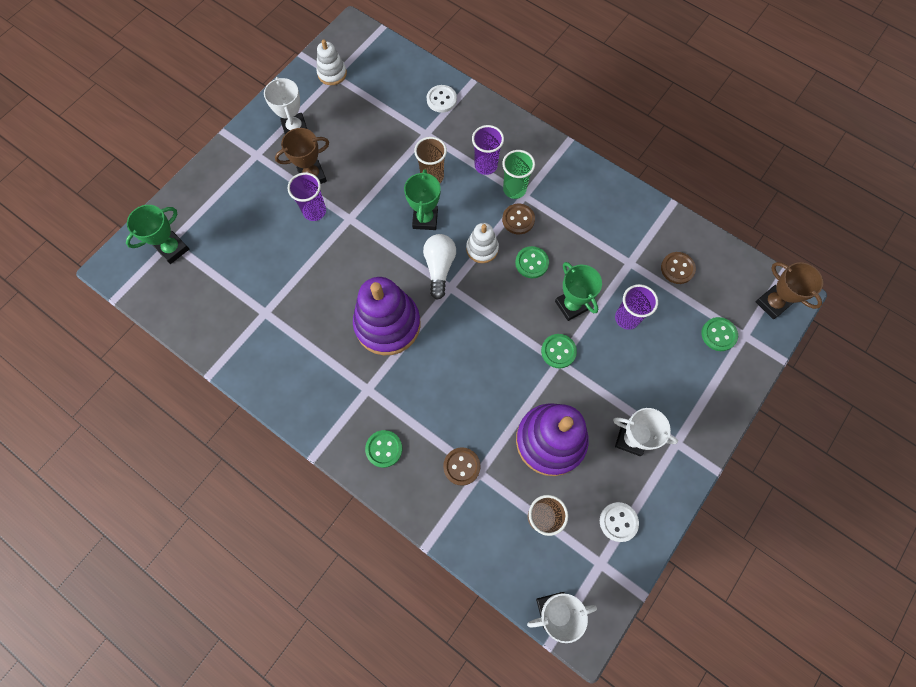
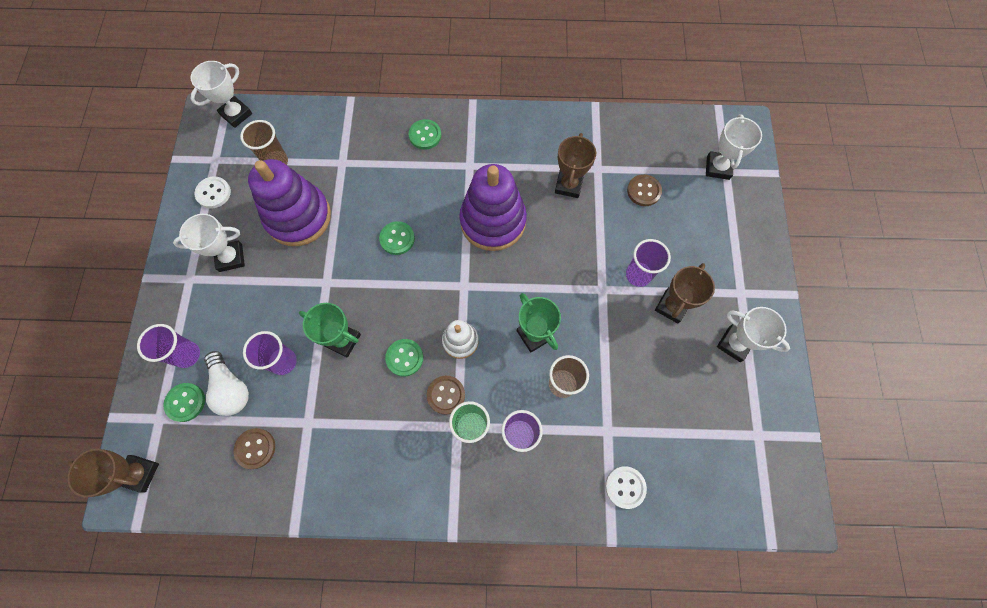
camera: 145 degrees right, 0 degrees up
(173, 249) = (718, 167): green trophy -> white trophy
(301, 314) = (568, 185): none -> brown trophy
(332, 73) = (763, 436): white stacking toy -> none
(439, 268) = (486, 297): white light bulb -> white light bulb (231, 388)
(461, 466) = (358, 158): brown button -> brown button (644, 191)
(558, 351) = (331, 291): green button -> green button (397, 239)
(703, 373) = (187, 355): none -> purple cup

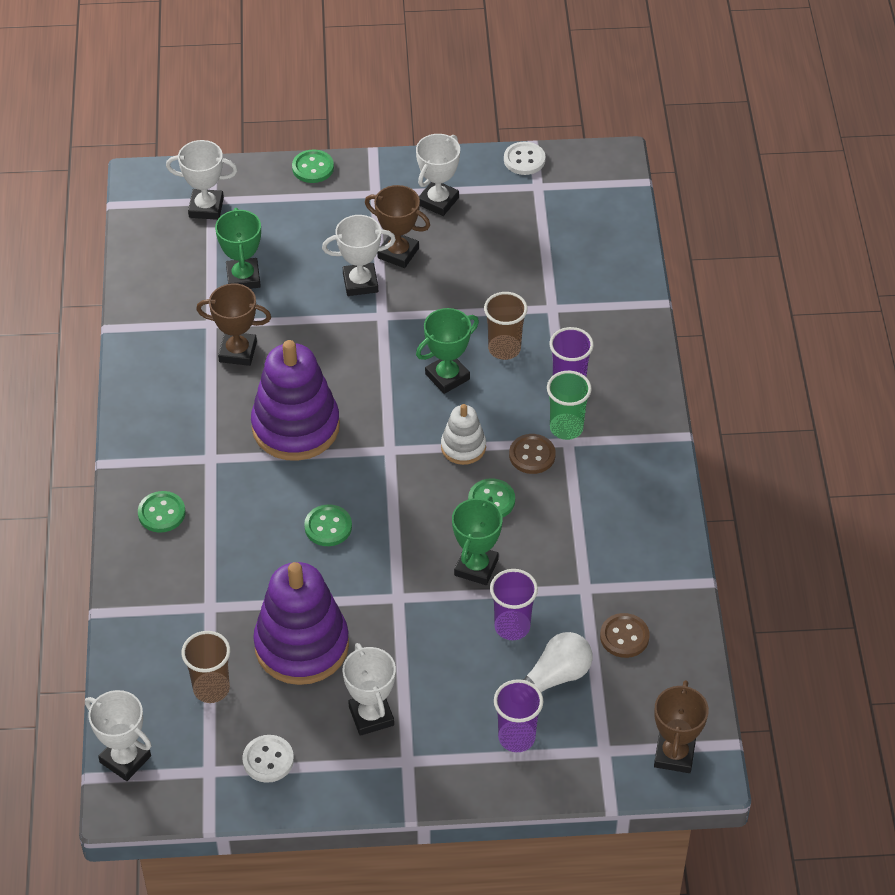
camera: 95 degrees left, 20 degrees down
(185, 402) = (579, 725): green button -> green button (313, 168)
(625, 487) = (610, 292): white button -> white button (524, 160)
(638, 275) = (360, 283): purple cup -> white trophy
(644, 191) = (243, 278): brown button -> green trophy

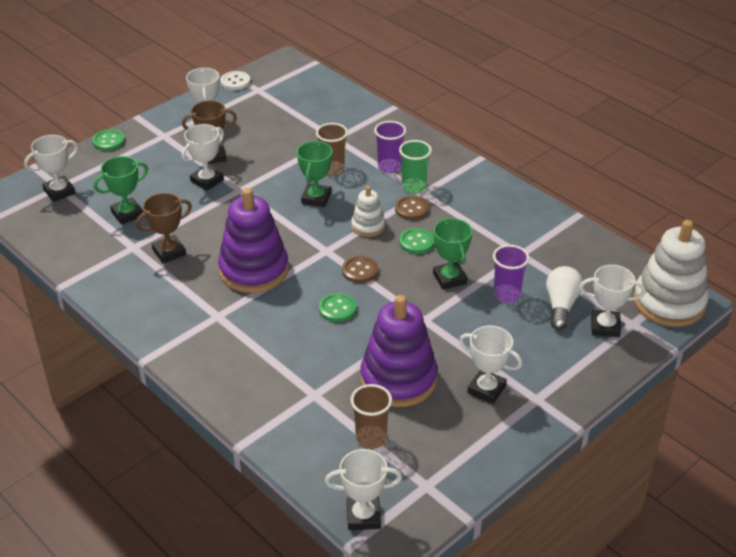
camera: 40 degrees left, 10 degrees down
(161, 513) = (220, 363): green button -> none
(243, 278) = (127, 214): green trophy -> green trophy turned 75 degrees counterclockwise
(268, 760) = (455, 454): white button -> none
(516, 737) = (580, 347): purple cup -> none
(571, 733) = (605, 326): none -> white trophy
(624, 637) = (571, 264): brown button -> brown button (360, 271)
(674, 755) = (669, 302): brown trophy -> white stacking toy

